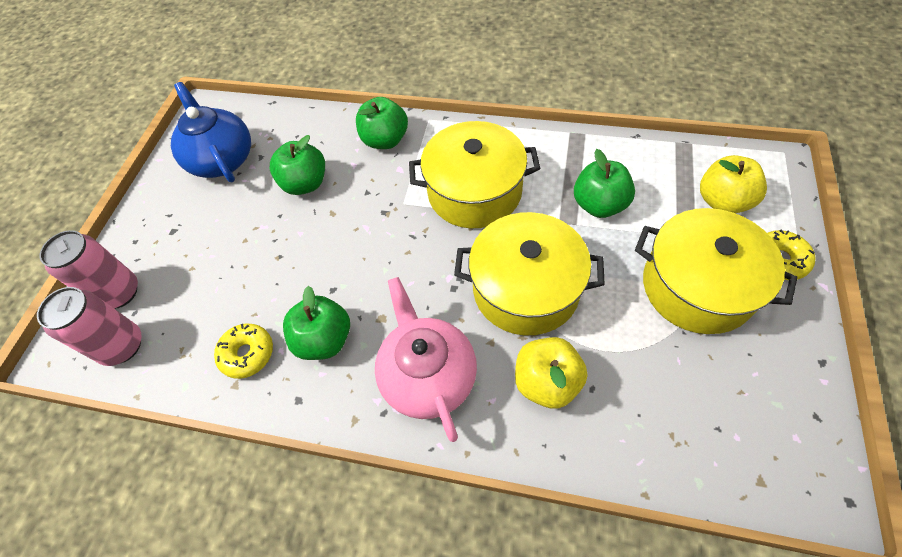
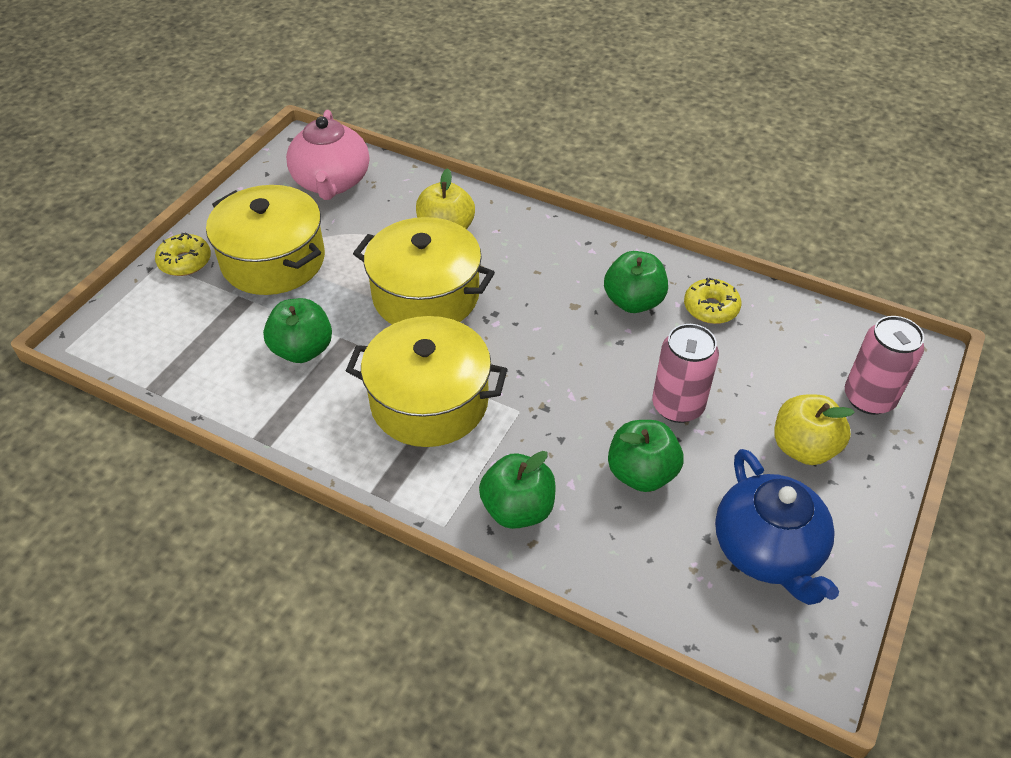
camera: 170 degrees left, 10 degrees down
(122, 346) = (847, 344): pink can -> pink can (677, 406)
(428, 375) = (543, 256): pink teapot -> pink teapot (331, 182)
(722, 201) = (179, 320): yellow apple -> yellow apple (803, 448)

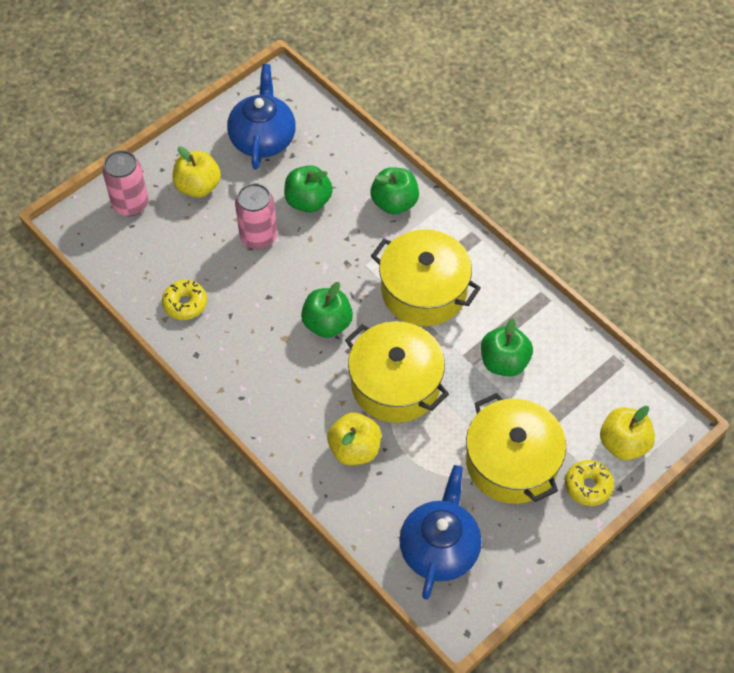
camera: 160 degrees left, 10 degrees up
(145, 307) = (623, 444): none -> yellow apple
(331, 182) = (439, 548): pink teapot -> blue teapot
(633, 302) = (239, 327): green apple -> green apple (327, 324)

